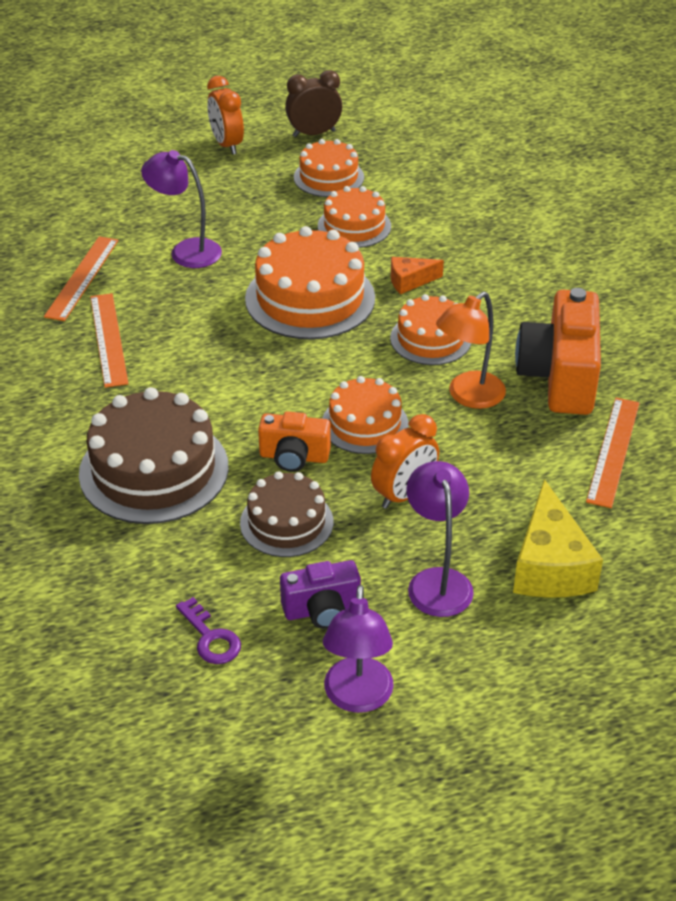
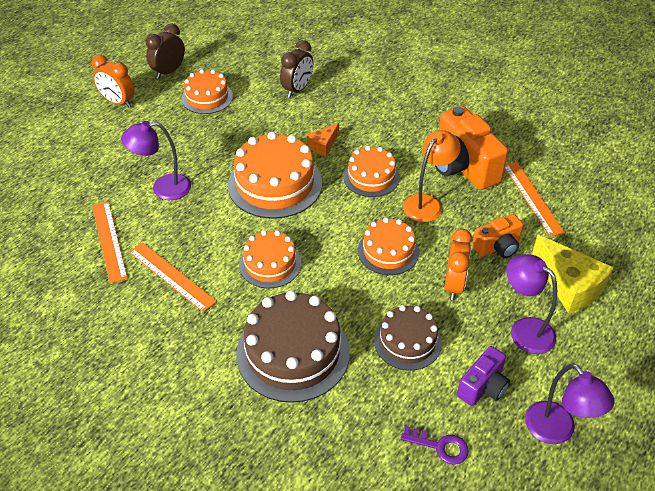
camera: 35 degrees left, 5 degrees up
(294, 457) = (369, 295): orange camera -> orange camera (497, 247)
(354, 226) = (255, 123): orange cake -> orange cake (270, 264)
(444, 209) = (297, 89): none -> brown clock
(468, 396) = (427, 203): orange lamp -> orange lamp turned 150 degrees counterclockwise

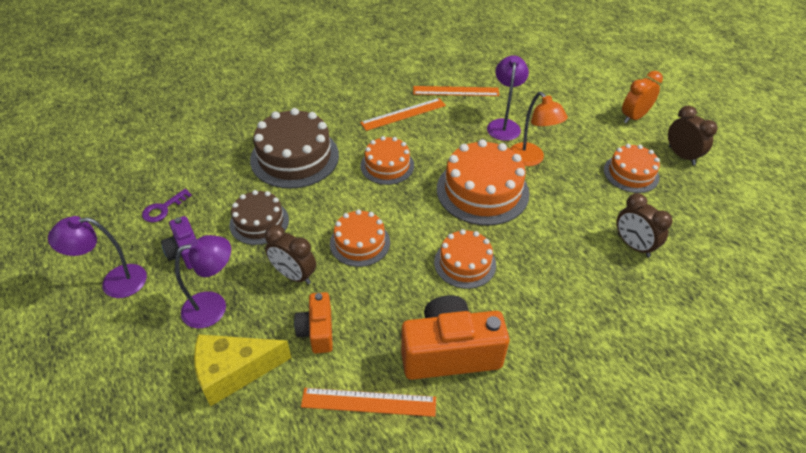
camera: 110 degrees right, 0 degrees up
(323, 145) = (528, 240): orange cheese -> none
(427, 203) = (406, 296): orange lamp -> orange lamp (531, 159)
(454, 285) = (294, 275): orange clock -> brown clock

